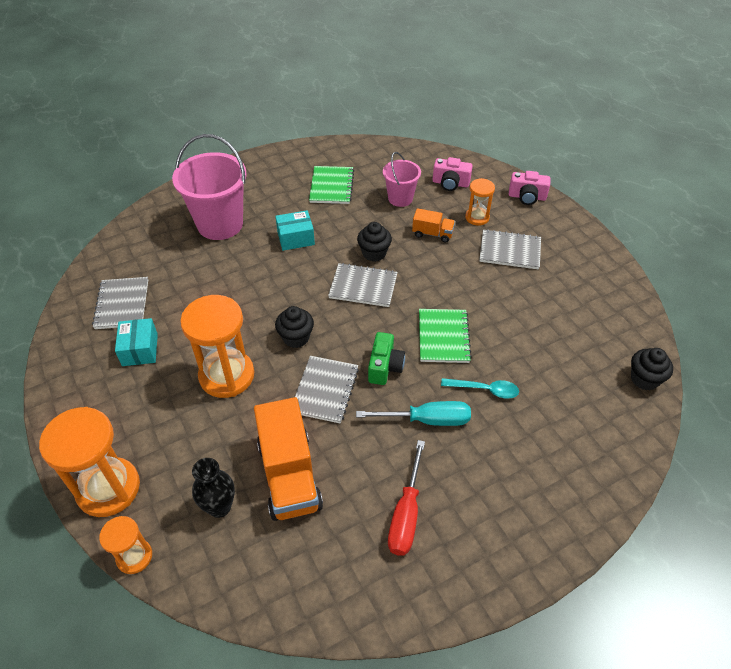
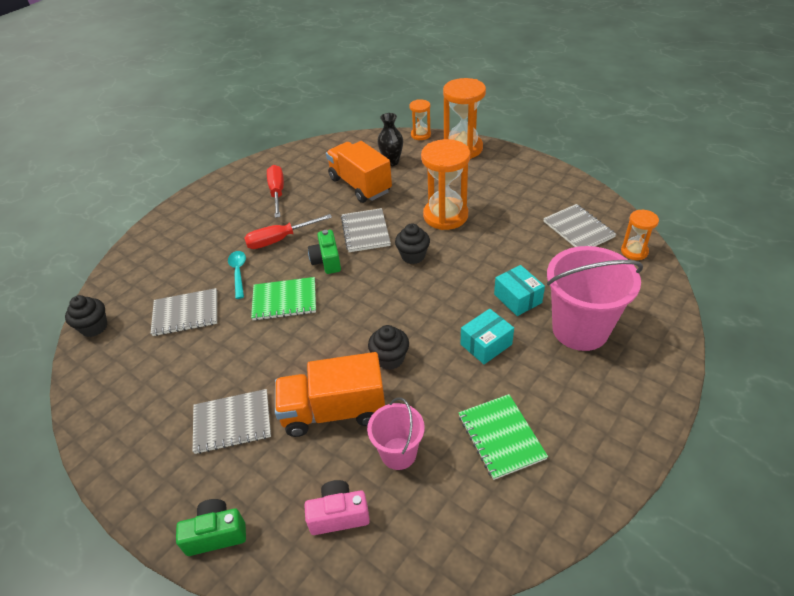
camera: 160 degrees right, 5 degrees down
(140, 349) = (525, 208): turquoise box -> turquoise box (517, 298)
(363, 286) = (381, 318): grey notebook -> grey notebook (186, 313)
(427, 420) = (279, 240): turquoise screwdriver -> red screwdriver
(432, 234) = (334, 411): orange truck -> orange truck, size x1.99
(443, 337) = (284, 300): green notebook -> green notebook turned 75 degrees counterclockwise
(477, 217) = (284, 461): orange hourglass -> orange hourglass (634, 251)
(485, 390) = (238, 273): turquoise spoon -> turquoise spoon turned 90 degrees clockwise
(527, 197) = (216, 534): pink camera -> green camera

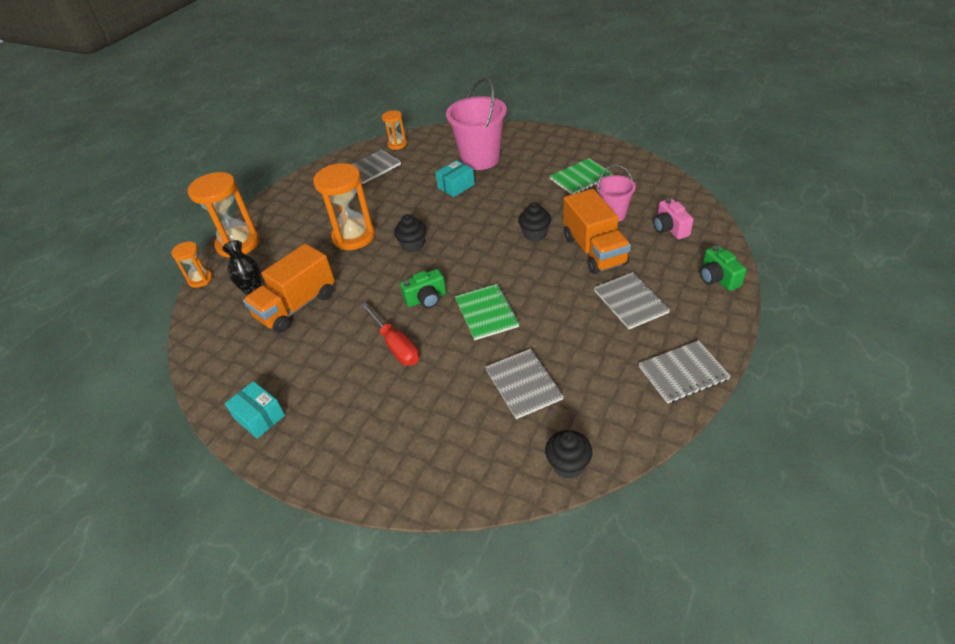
camera: 100 degrees left, 0 degrees up
(238, 273) = (454, 362): turquoise spoon -> none
(277, 192) = (304, 377): red screwdriver -> none
(365, 231) = (379, 283): grey notebook -> grey notebook (683, 373)
(486, 344) = (506, 194): turquoise box -> turquoise box (259, 417)

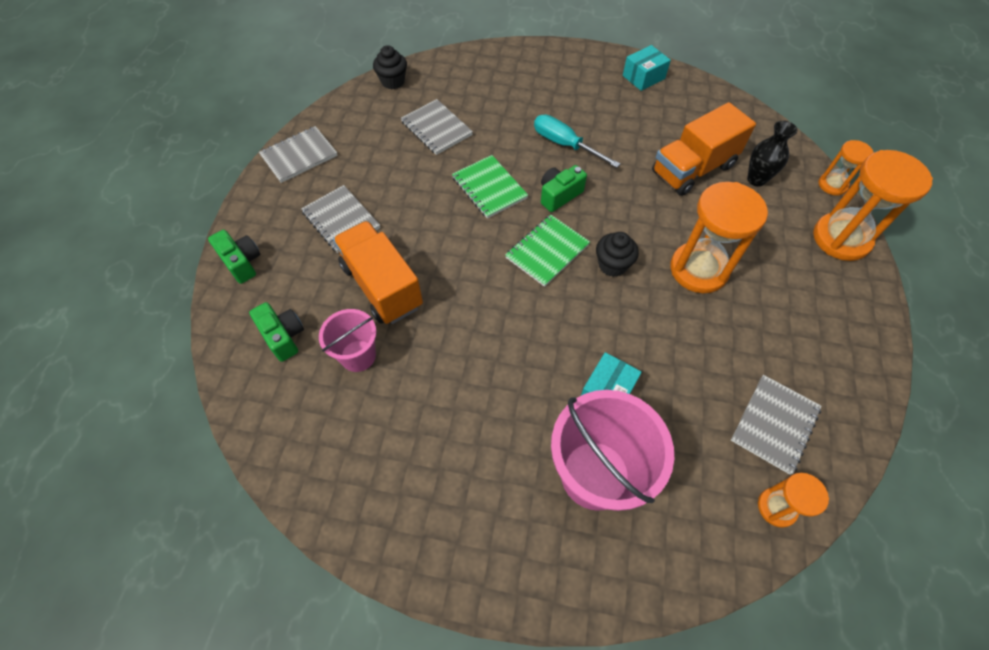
camera: 160 degrees right, 15 degrees up
(259, 417) = (643, 77): turquoise box -> turquoise box turned 60 degrees counterclockwise
(297, 306) = (693, 169): orange truck -> orange truck turned 150 degrees counterclockwise
(396, 345) = (565, 144): red screwdriver -> turquoise screwdriver
(535, 234) = (461, 304): black cupcake -> none
(581, 178) = (410, 437): green notebook -> green notebook (547, 251)
(670, 228) = (283, 336): pink camera -> green camera

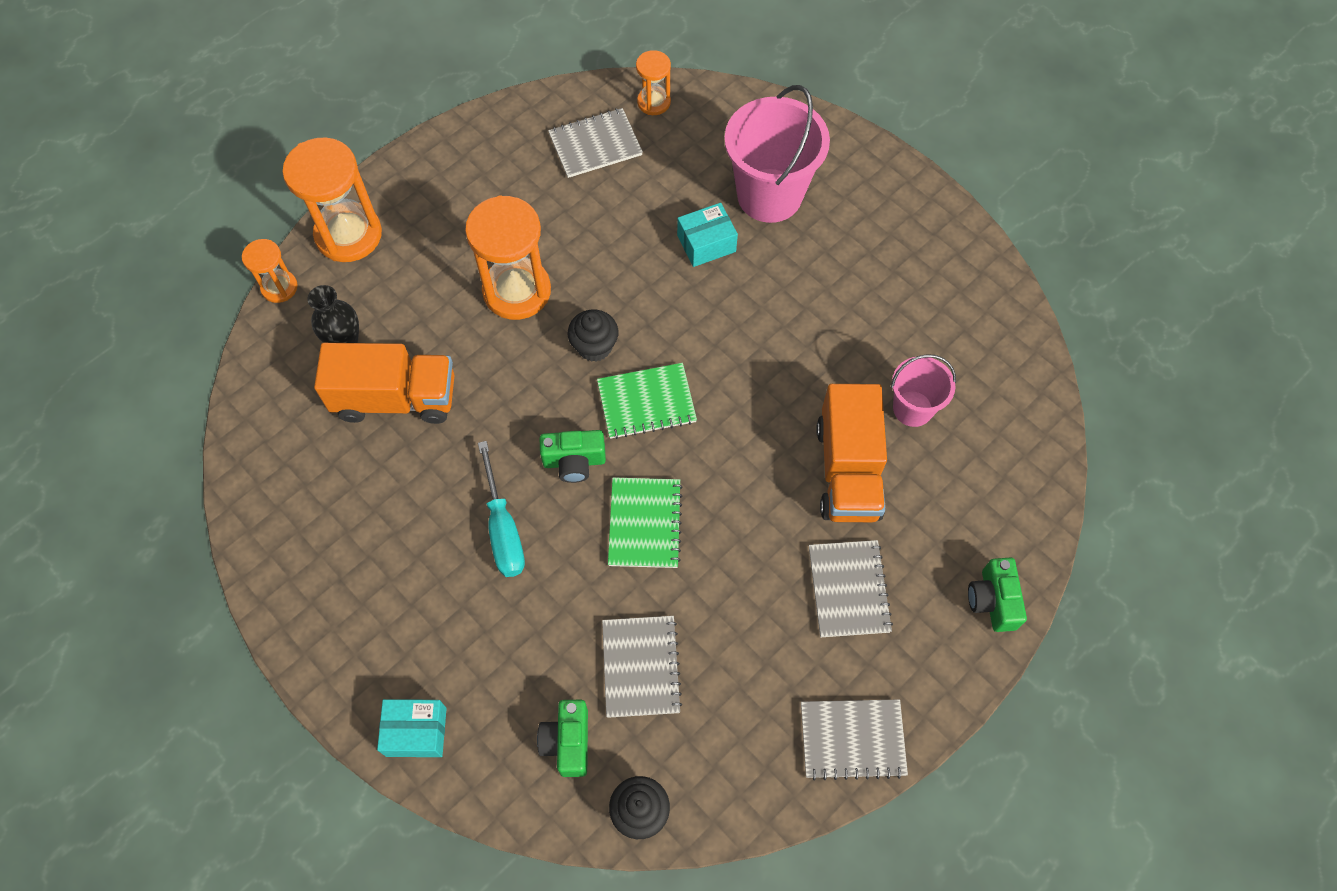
camera: 145 degrees left, 5 degrees up
(283, 336) = (980, 475): green camera -> green camera (568, 742)
(643, 77) = (296, 574): turquoise box -> turquoise box (416, 732)

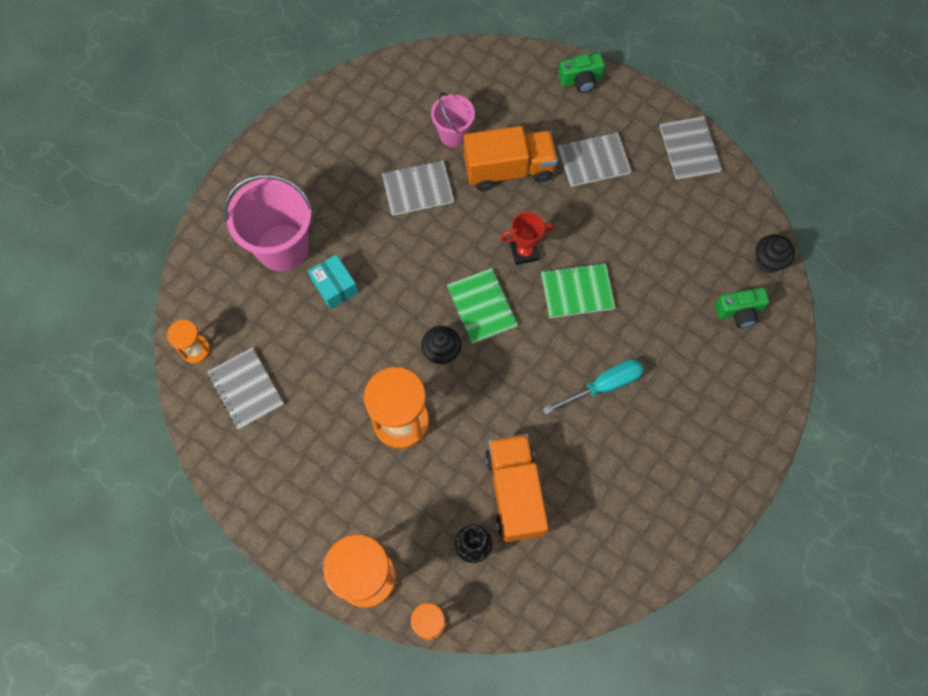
camera: 100 degrees left, 5 degrees up
(416, 732) = (760, 410): turquoise box -> none
(574, 461) = (540, 347): green camera -> none
(641, 667) = (678, 276): grey notebook -> grey notebook (417, 189)
(716, 467) = (524, 252): none -> red trophy

